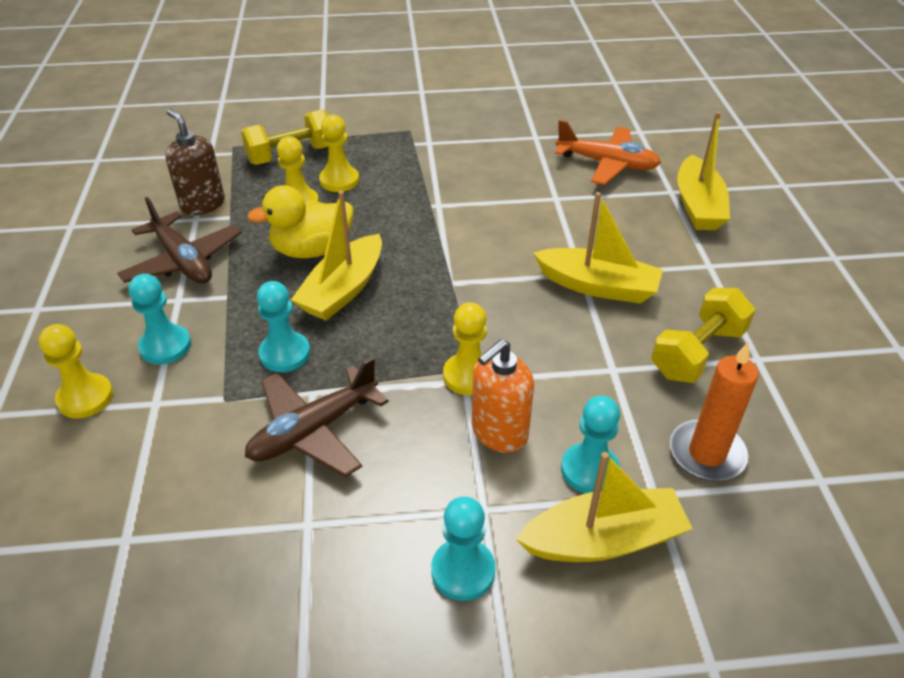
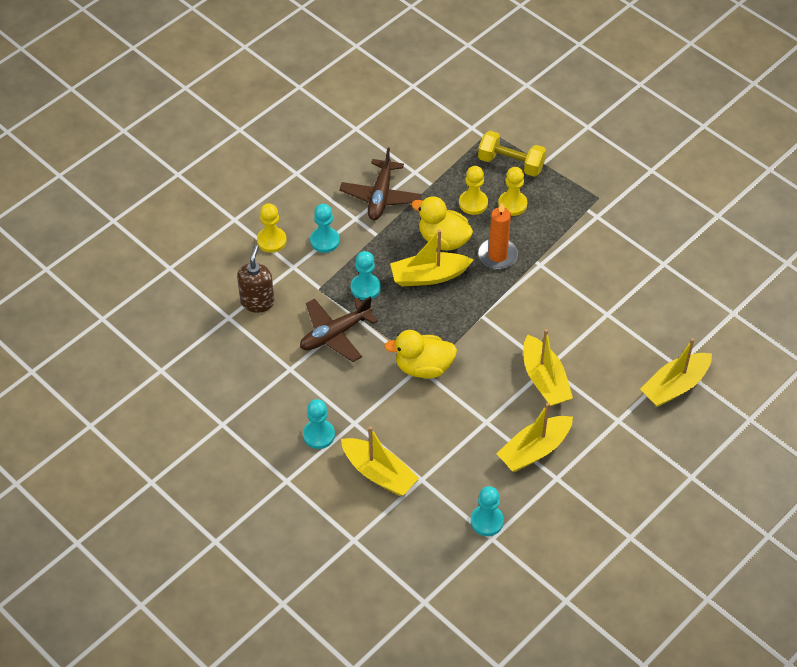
camera: 50 degrees right, 10 degrees up
(203, 204) = (428, 164): brown soap dispenser -> brown soap dispenser (257, 302)
(314, 430) = (335, 334): brown plane -> brown plane turned 45 degrees counterclockwise
(468, 376) = (423, 367): yellow pawn -> yellow duck
(499, 432) = (400, 401): orange soap dispenser -> none
(589, 470) = (412, 448): turquoise pawn -> turquoise pawn (486, 521)
(607, 164) = (672, 317): orange plane -> none
(697, 353) = (534, 450): yellow dumbbell -> yellow boat
(707, 453) = (465, 487): orange candle -> orange candle (497, 255)

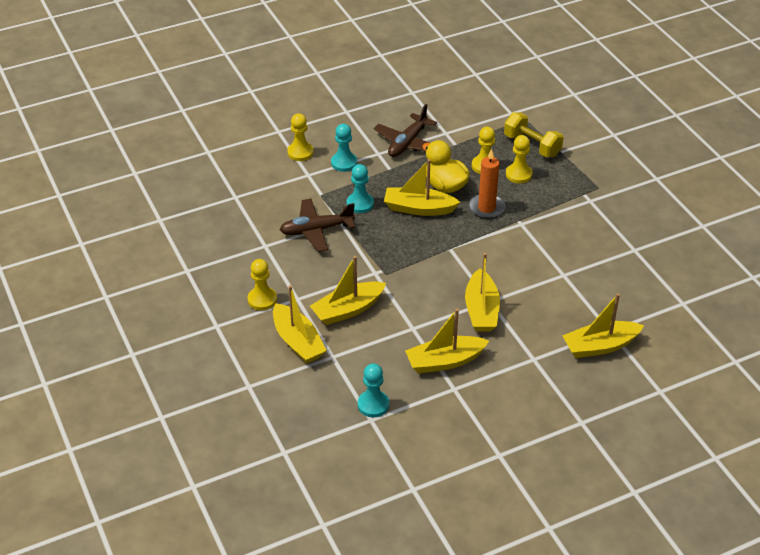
camera: 20 degrees right, 10 degrees down
(257, 302) = (264, 192): brown soap dispenser -> none
(319, 435) = (262, 299): turquoise pawn -> yellow pawn
(412, 420) = (348, 310): none -> yellow boat
(423, 367) = (378, 273): yellow duck -> none

